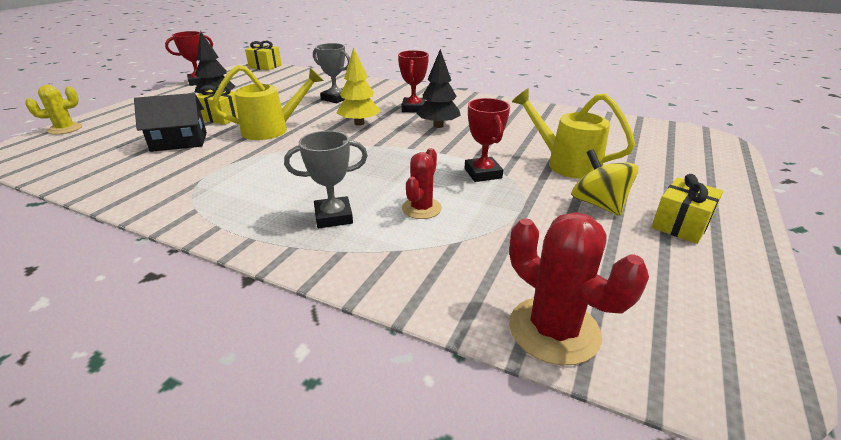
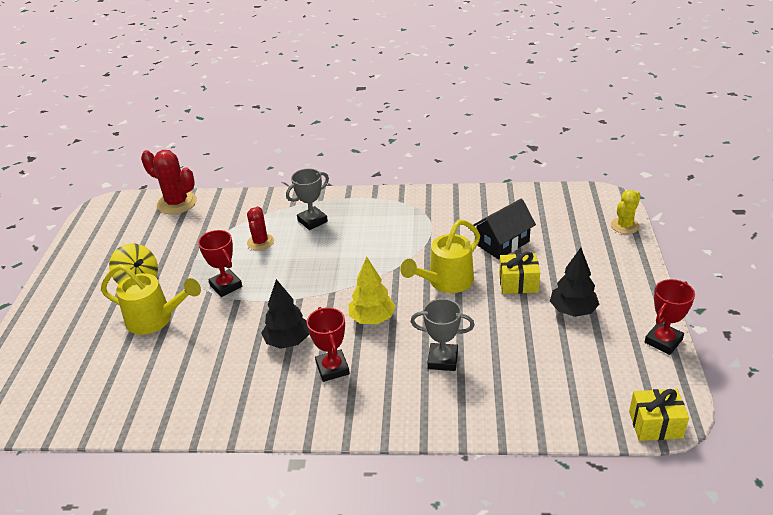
camera: 160 degrees right, 5 degrees up
(680, 224) = (87, 279): yellow gift -> none

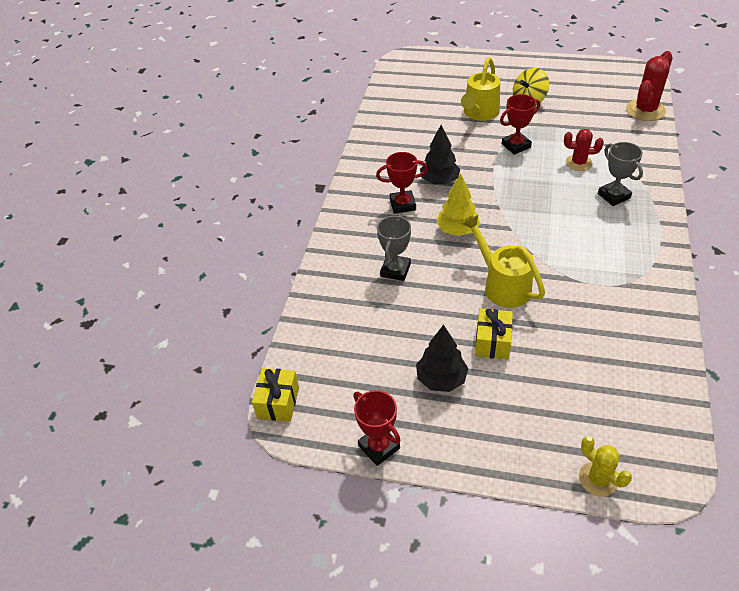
camera: 100 degrees right, 10 degrees up
(502, 243) = (566, 342): black house -> none

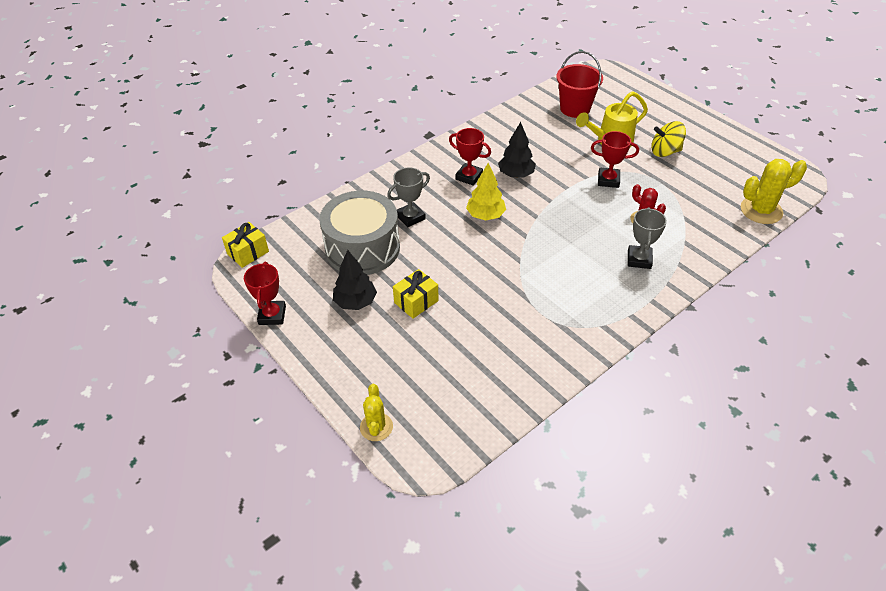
camera: 35 degrees right, 0 degrees up
(386, 325) = (362, 248): none -> grey drum
(420, 101) = (575, 109): none -> red bucket
(502, 285) = (470, 270): yellow watering can -> none
(645, 110) = (761, 210): red cactus -> yellow cactus

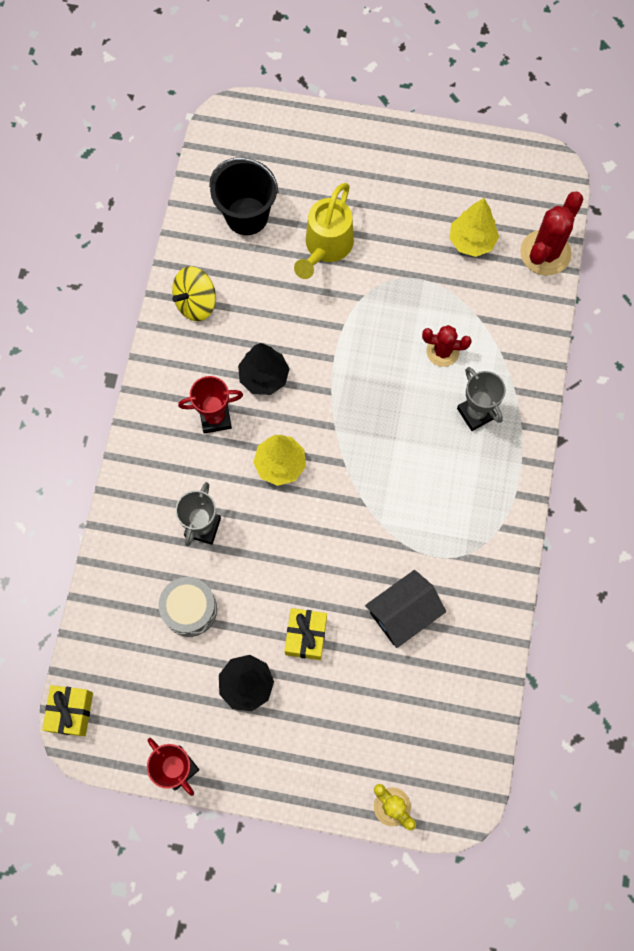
camera: 40 degrees left, 25 degrees up
(362, 248) = (190, 609): grey drum -> grey drum, size x0.55
(490, 329) = (403, 613): none -> black house
(575, 109) = (247, 216): red bucket -> black bucket
(608, 180) = (367, 315): red trophy -> none
(665, 151) = (395, 224): yellow spinning top -> yellow spinning top (196, 303)
(711, 181) = (471, 241): none -> yellow tree
(761, 210) = (545, 253): yellow cactus -> red cactus

